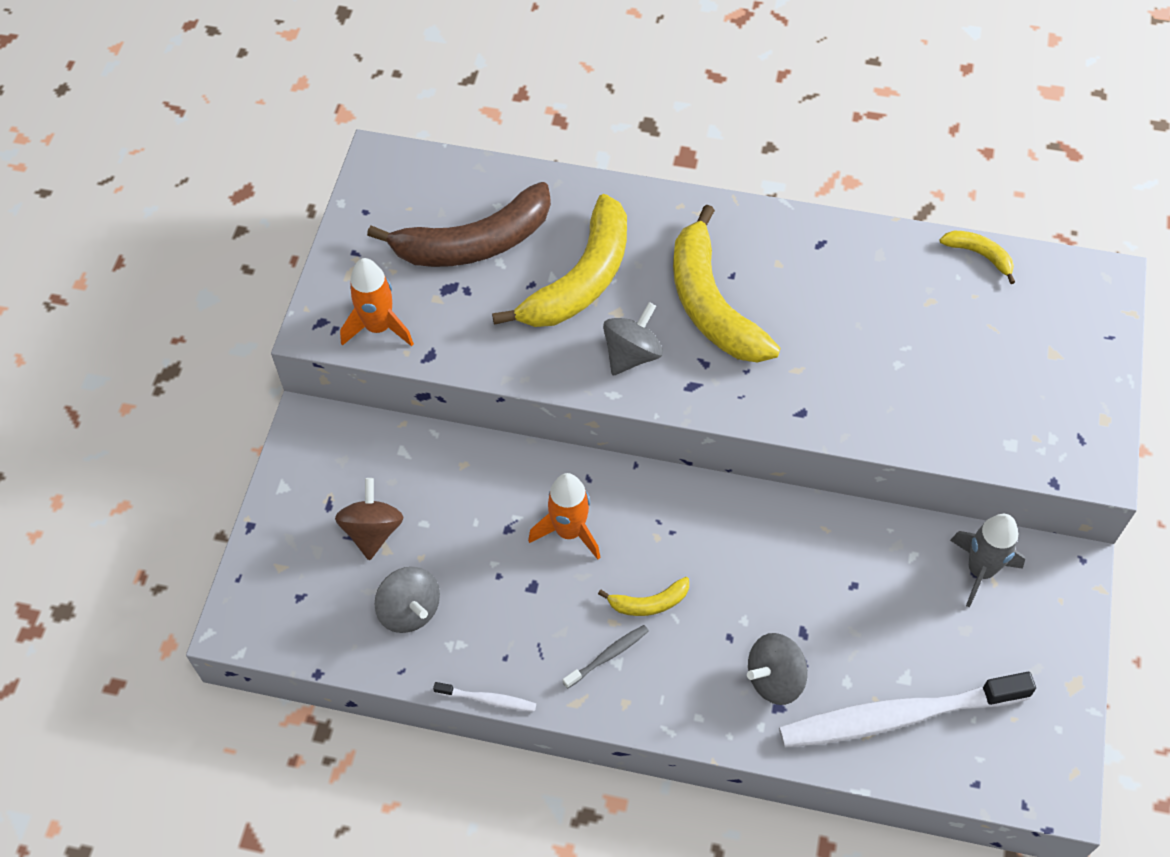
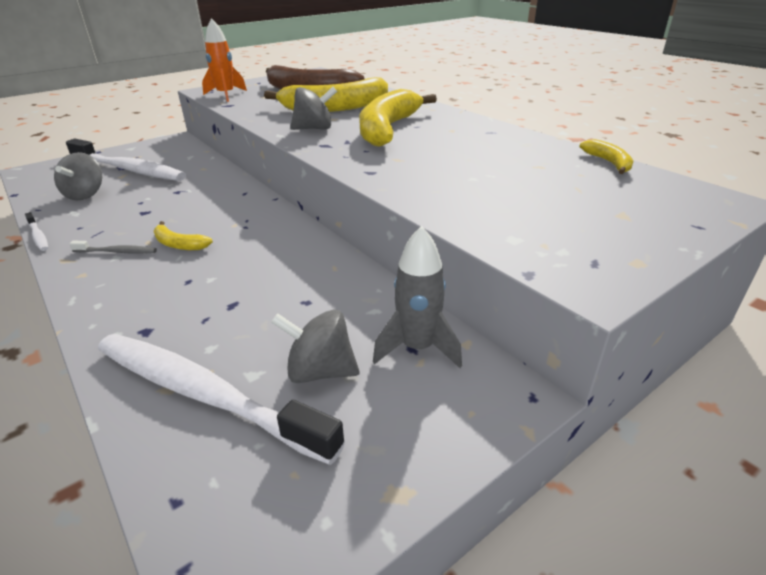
camera: 40 degrees right, 25 degrees down
(373, 531) = (129, 169): brown spinning top -> white toothbrush
(569, 531) = (199, 204): orange rocket -> none
(775, 679) = (171, 315): grey spinning top -> grey spinning top (320, 371)

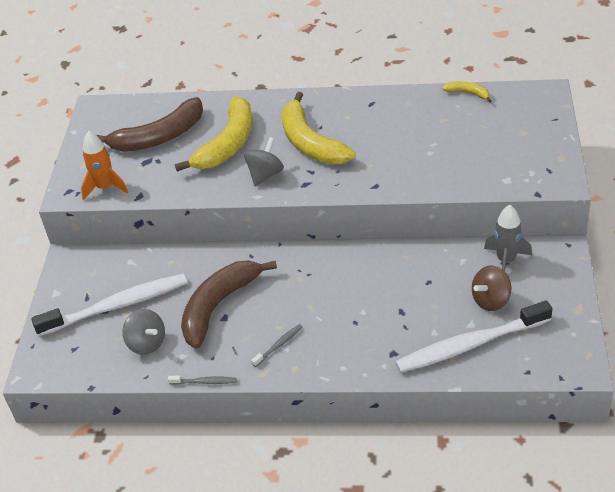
camera: 45 degrees left, 10 degrees up
(38, 236) = (204, 382): white toothbrush -> grey toothbrush
(159, 204) = (219, 306): none -> brown banana
(179, 244) = (300, 313): yellow banana -> none
(320, 371) = (491, 300): grey spinning top -> brown spinning top

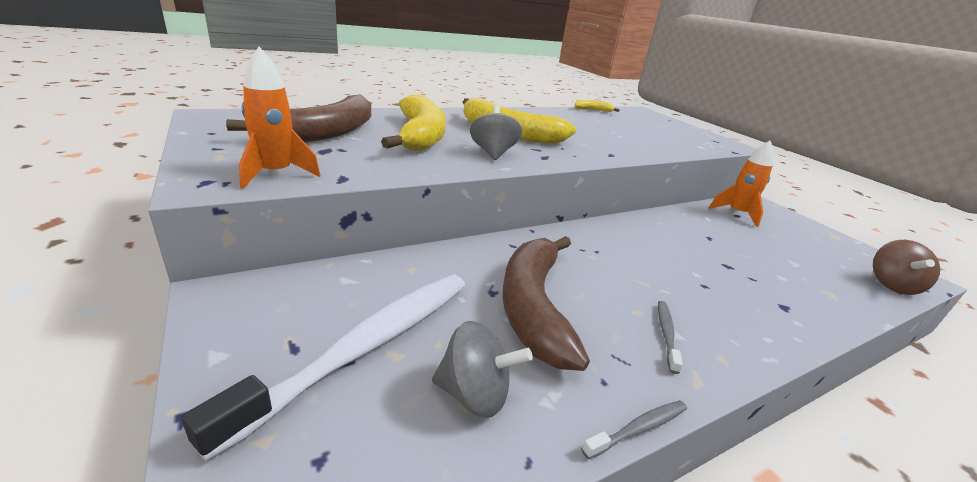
camera: 40 degrees left, 15 degrees down
(469, 345) = (825, 280): white toothbrush -> none
(491, 300) = (775, 242): brown spinning top -> brown spinning top (892, 285)
(506, 260) = (736, 214): grey rocket -> orange rocket

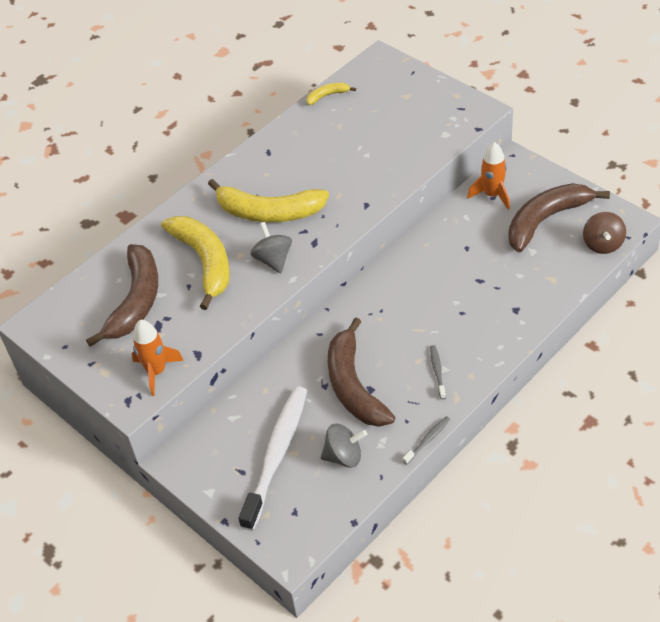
camera: 10 degrees left, 20 degrees up
(805, 246) = (546, 220): none -> brown banana

